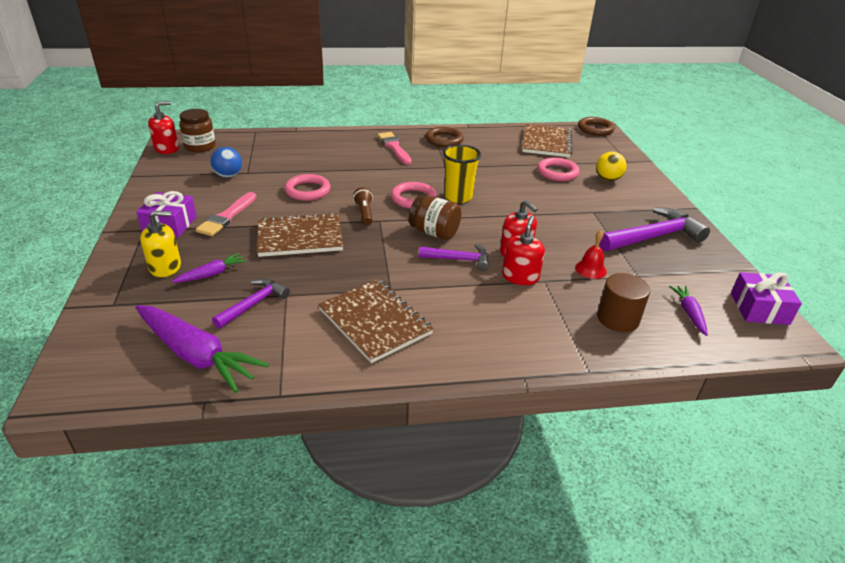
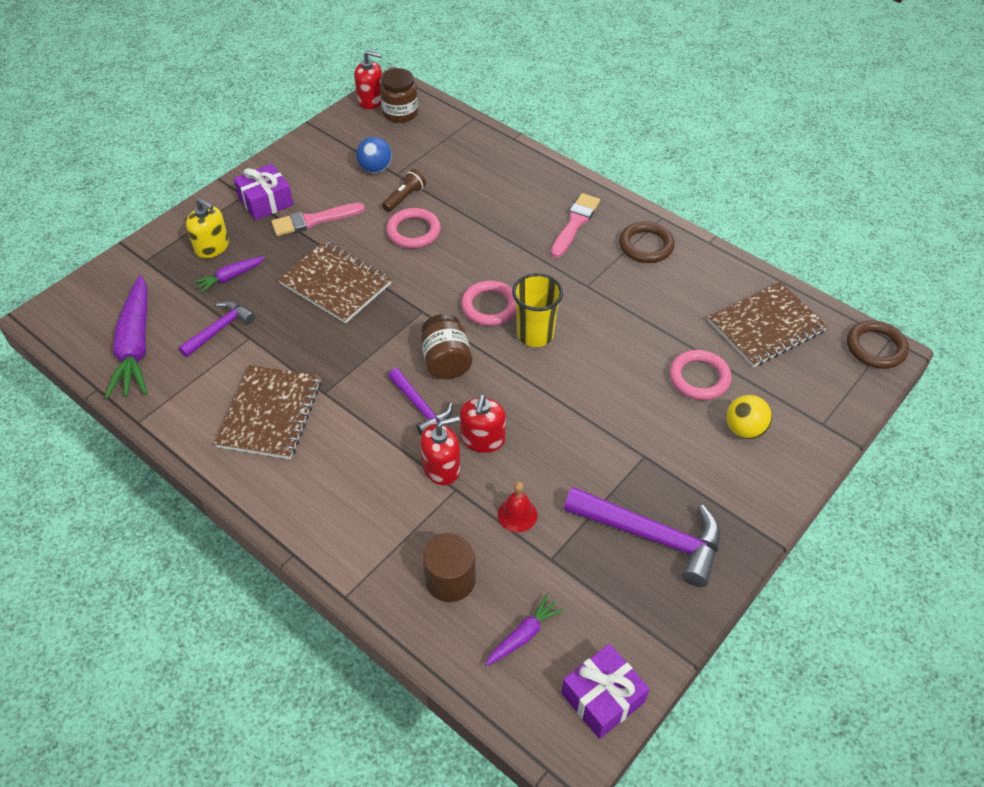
camera: 50 degrees right, 15 degrees up
(212, 274) = (230, 277): purple carrot -> purple carrot turned 135 degrees clockwise
(254, 304) = (219, 329): purple hammer -> purple hammer turned 45 degrees counterclockwise
(364, 213) = (421, 294): brown flashlight -> brown flashlight (405, 197)

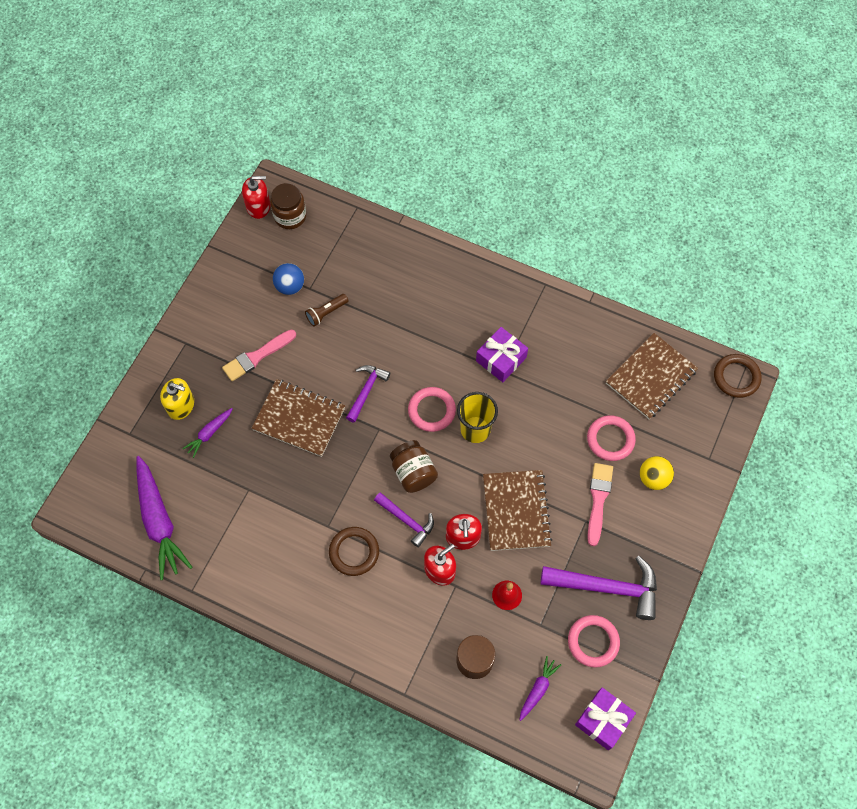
camera: 15 degrees left, 15 degrees up
(219, 329) = (221, 487): purple hammer -> purple hammer (366, 391)
(266, 201) = (208, 345): purple gift -> purple gift (501, 359)
(270, 413) = (292, 556): brown notebook -> brown notebook (516, 511)
(405, 197) = (326, 313): brown flashlight -> brown flashlight turned 150 degrees counterclockwise
(413, 231) = (345, 348): pink ring -> pink ring (593, 642)
(575, 224) = (476, 308): pink brush -> pink brush (598, 500)
(646, 246) = (540, 317): brown ring -> brown ring (354, 552)

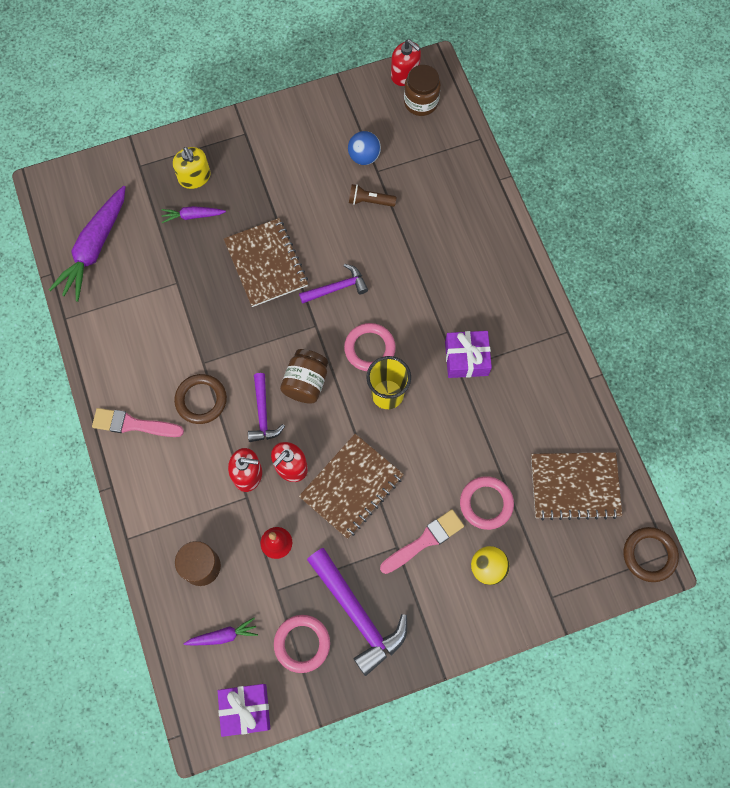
camera: 45 degrees right, 5 degrees up
(257, 356) = (285, 189): pink brush -> pink brush (133, 424)

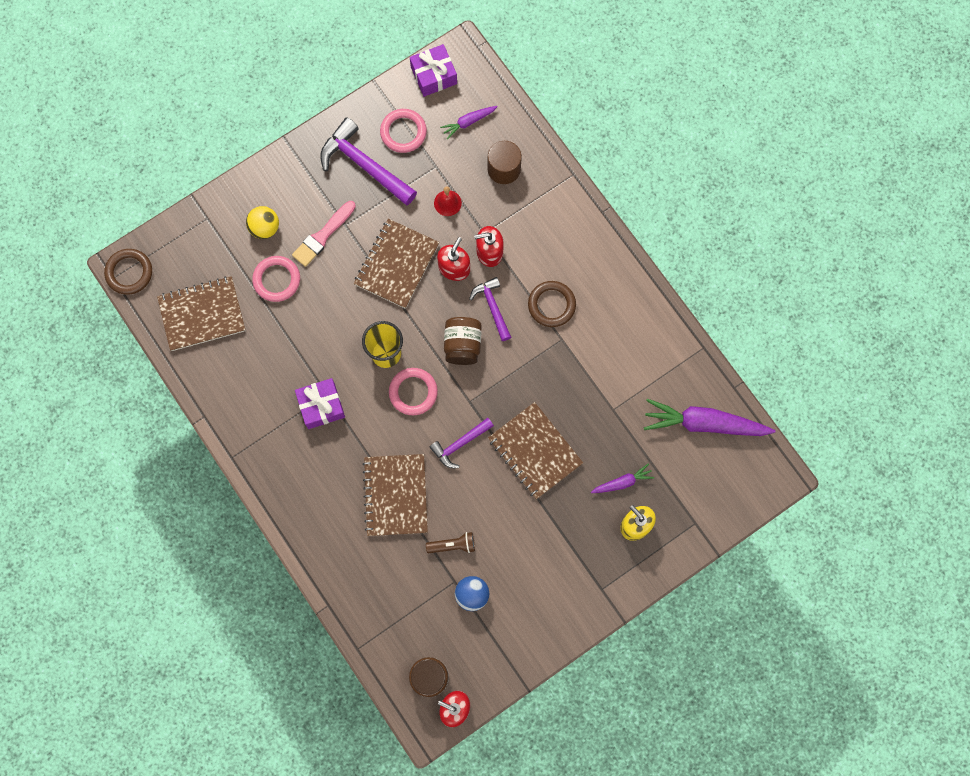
camera: 165 degrees right, 5 degrees up
(94, 248) = (704, 423): purple carrot -> purple carrot turned 90 degrees counterclockwise
(133, 424) = (603, 268): pink brush -> none
(412, 257) = (396, 495): none -> brown notebook

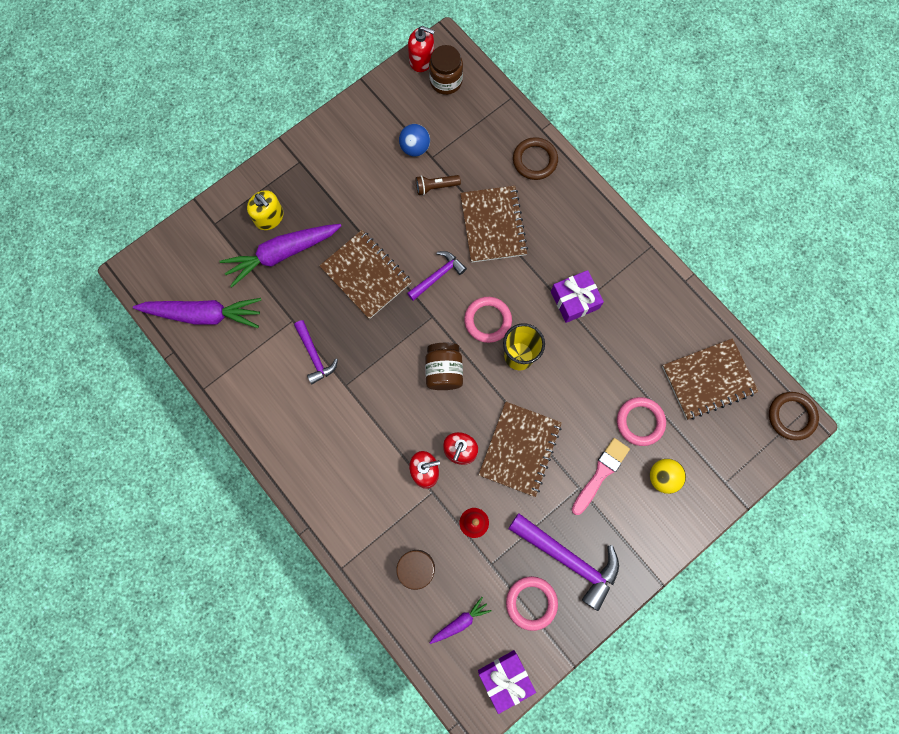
camera: 175 degrees right, 0 degrees up
(492, 307) = (417, 412): purple hammer -> purple hammer (314, 355)
(551, 305) = (357, 420): brown ring -> brown ring (535, 160)
(622, 482) = (282, 254): purple carrot -> purple carrot, size x2.02

